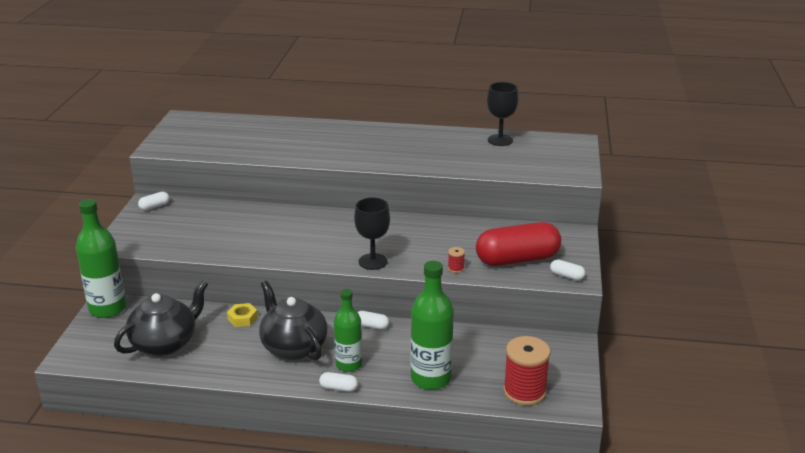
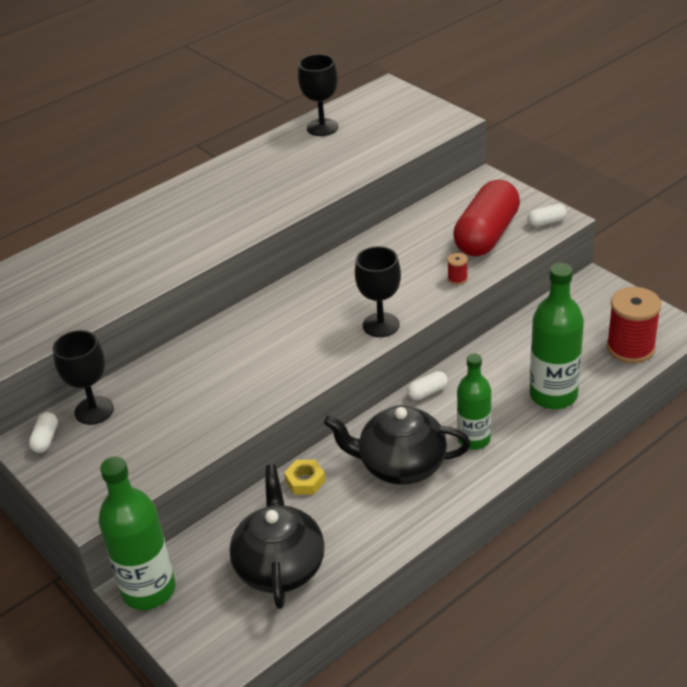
camera: 45 degrees left, 10 degrees up
(191, 209) = (94, 410): none -> black goblet
(338, 388) = (504, 465): white capsule -> none

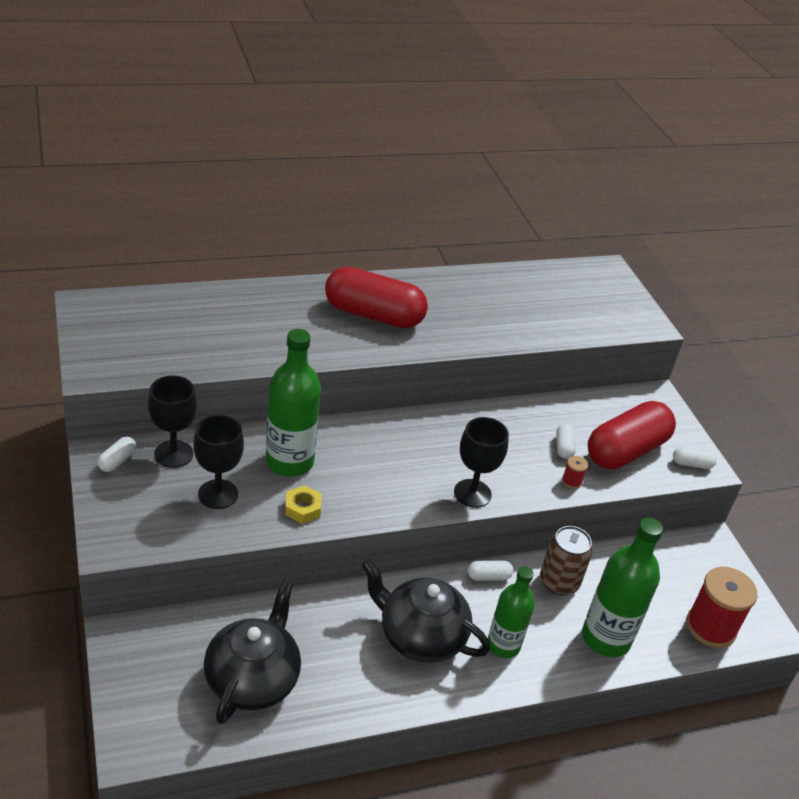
camera: 15 degrees right, 0 degrees up
(149, 590) = (128, 642): green bottle -> green bottle (289, 462)
(207, 210) = (373, 315): none -> red capsule
(305, 481) = (325, 608): yellow nut -> yellow nut (302, 508)
(322, 127) = (526, 281): black goblet -> black goblet (218, 494)
(433, 255) = (563, 447): none -> white capsule
(488, 370) = (559, 582): none -> brown can

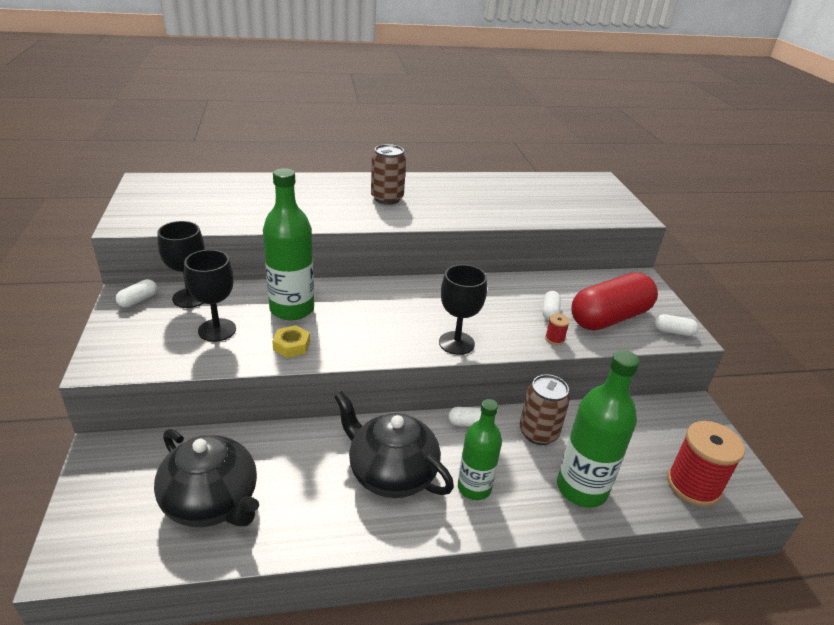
camera: 10 degrees right, 5 degrees down
(253, 679) = (212, 502): black teapot -> black teapot turned 105 degrees clockwise
(373, 315) = (387, 198): red capsule -> brown can

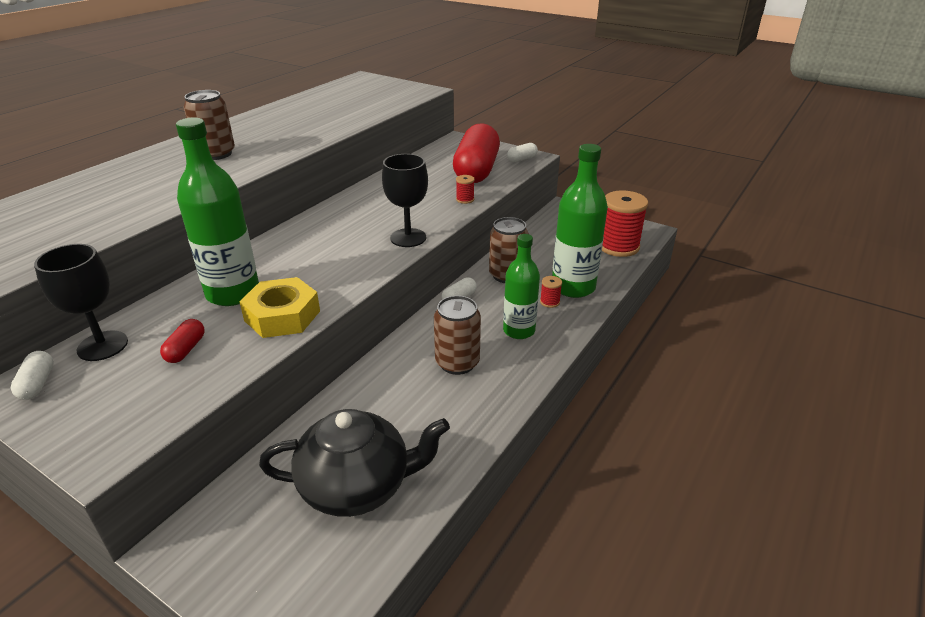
camera: 45 degrees left, 0 degrees up
(217, 330) = (185, 349): black goblet -> red capsule
(291, 346) = (282, 316): yellow nut -> yellow nut, size x1.68
(391, 473) = (457, 363): black teapot -> brown can
(538, 484) = (549, 302): none -> red spool
(550, 312) = (436, 186): white capsule -> none

